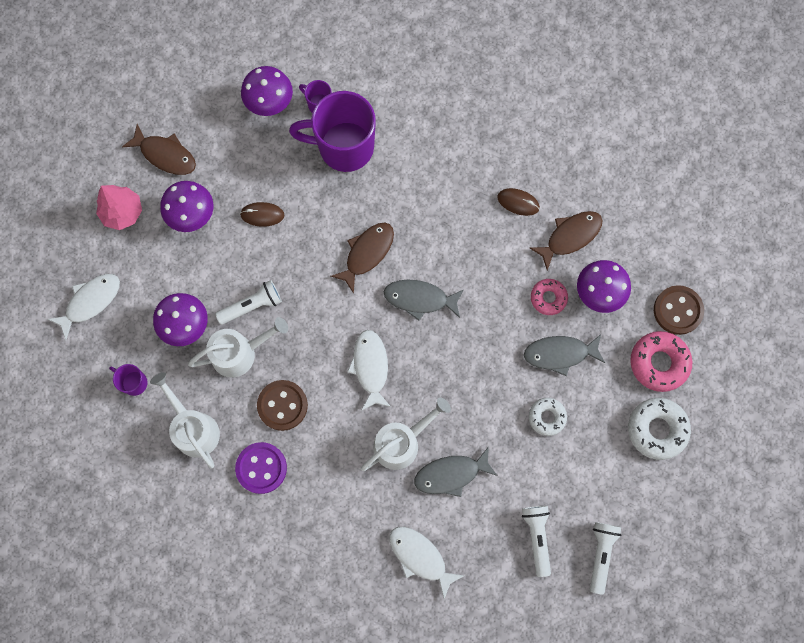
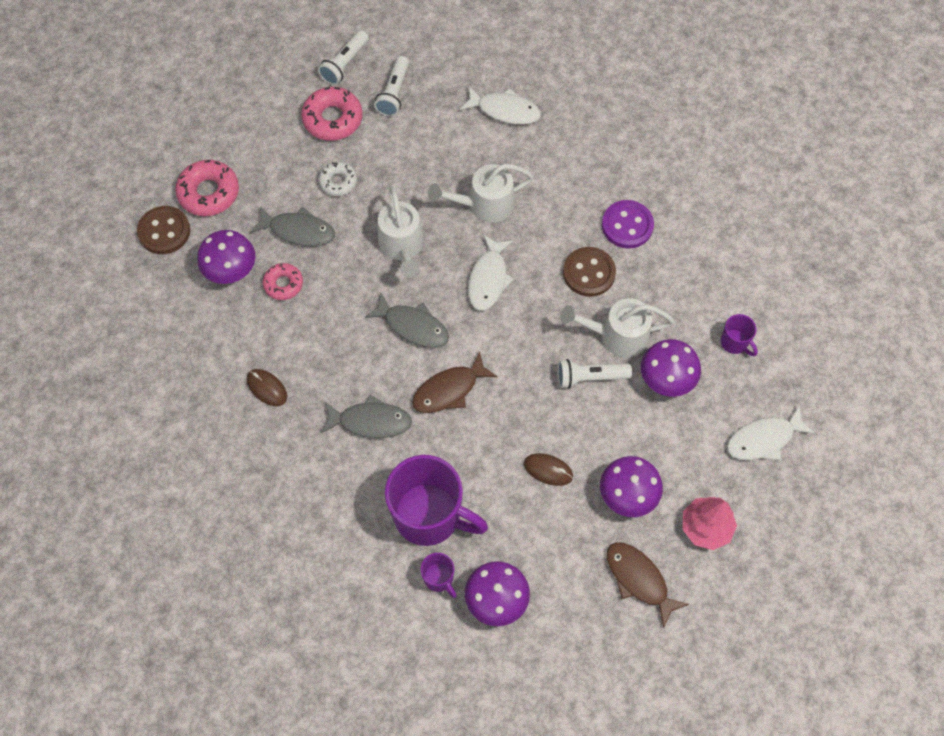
camera: 160 degrees left, 10 degrees down
(193, 428) = (684, 281): white watering can -> white watering can (402, 246)
(420, 557) = (504, 110): white fish -> white fish turned 45 degrees counterclockwise
(451, 474) = (449, 164): grey fish -> grey fish (370, 421)
(570, 237) = (231, 335): brown fish -> none
(583, 485) = (333, 119): none -> pink donut
(657, 429) = (242, 140): white donut -> none

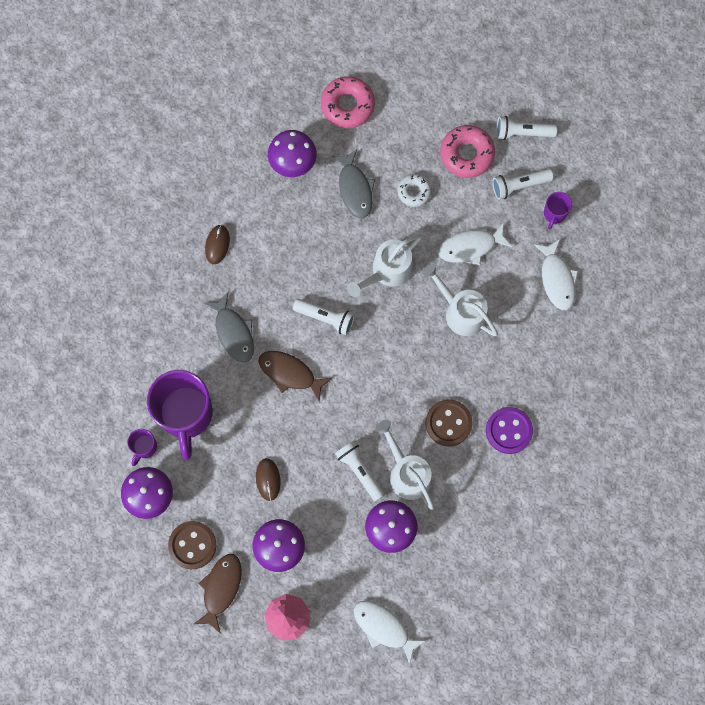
camera: 60 degrees right, 10 degrees up
(164, 231) = (297, 95): brown button -> brown button (192, 545)
(283, 284) = (305, 205): pink donut -> none
(412, 326) = (325, 318): grey fish -> white flashlight
(488, 279) = (398, 350): white fish -> white fish (470, 247)
(734, 343) = (453, 566): purple mug -> purple mug (554, 214)

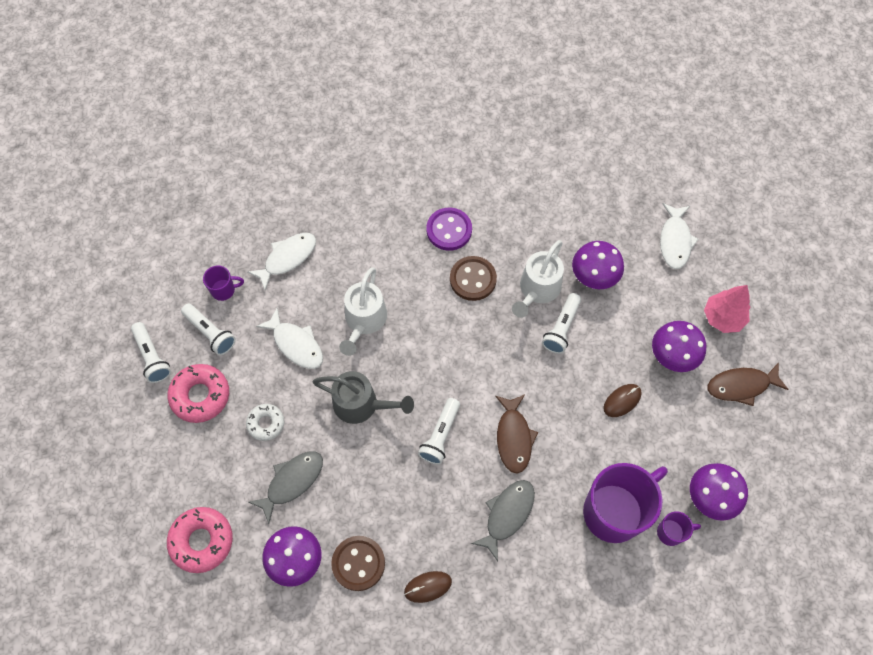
camera: 120 degrees left, 10 degrees down
(192, 545) = (724, 432): brown button -> brown button (358, 563)
(325, 318) = (440, 435): white flashlight -> white flashlight turned 150 degrees counterclockwise
(387, 271) = (362, 404): white watering can -> grey watering can

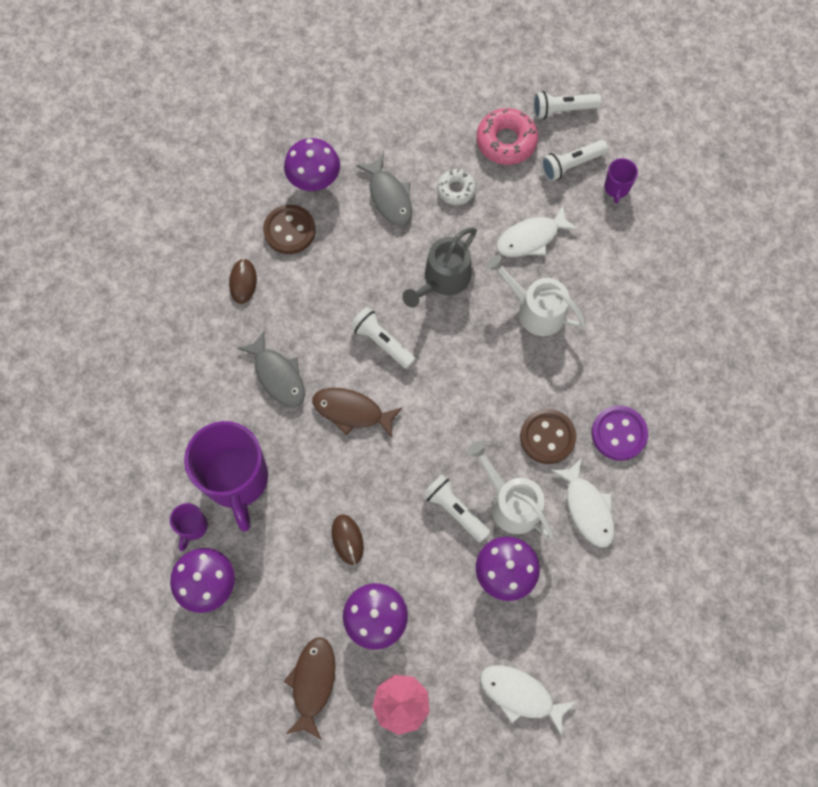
camera: 110 degrees right, 5 degrees up
(202, 541) = (364, 111): pink donut -> none
(287, 258) = (635, 257): white fish -> white fish (587, 508)

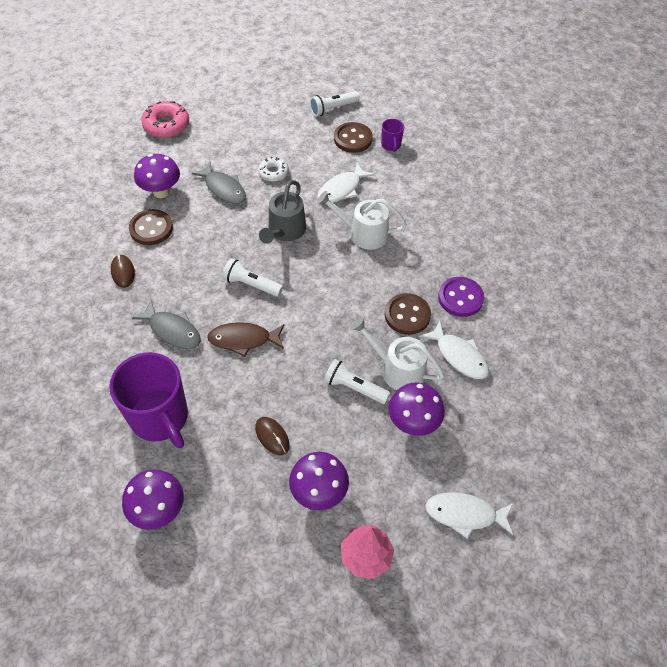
camera: 20 degrees left, 15 degrees down
(193, 527) = (131, 467): purple mug -> none
(313, 683) = (280, 564): brown fish -> none
(506, 141) = (300, 135): pink donut -> pink donut (166, 125)
(571, 165) = (353, 139): white flashlight -> brown button

